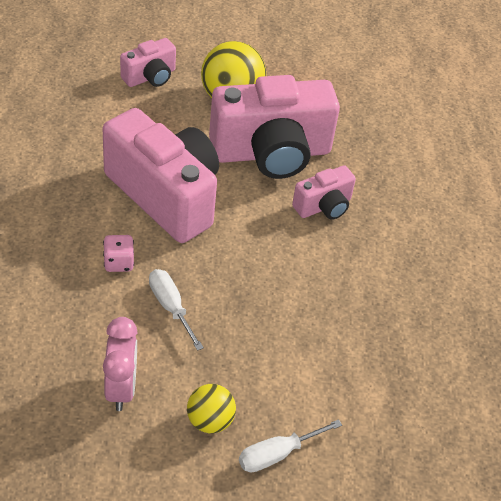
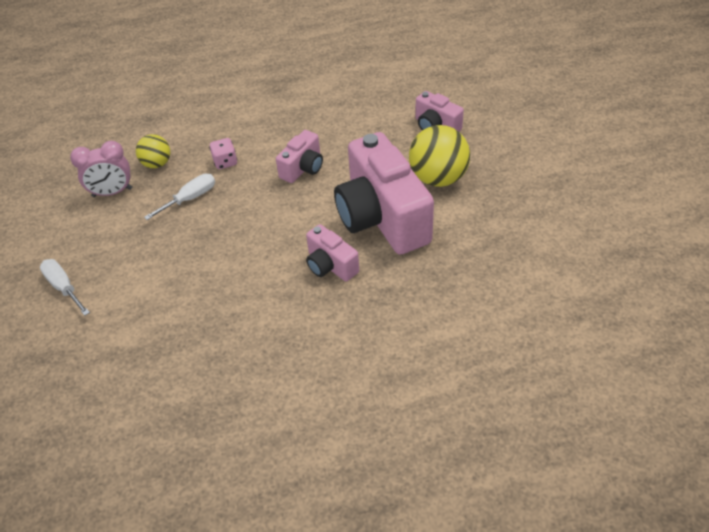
camera: 85 degrees right, 0 degrees up
(165, 195) = (303, 168): pink camera -> pink camera, size x0.48
(210, 421) = (90, 244): yellow ball -> yellow ball (157, 164)

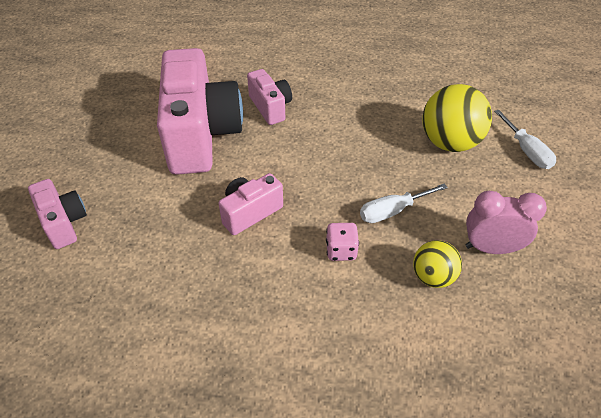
camera: 165 degrees left, 0 degrees up
(438, 178) = (118, 158): yellow ball -> yellow ball (449, 142)

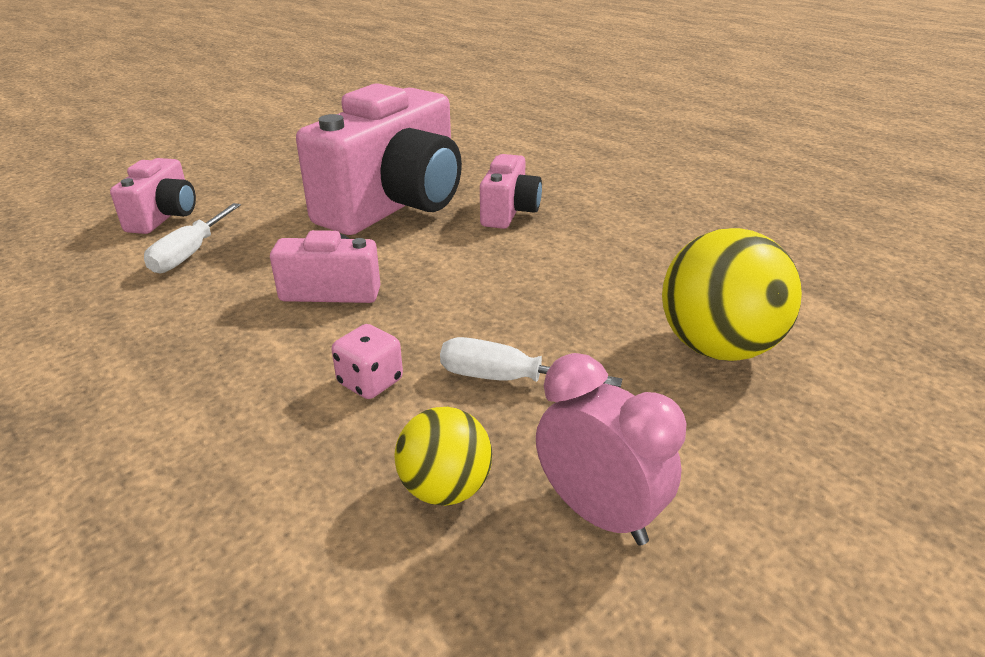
camera: 40 degrees right, 15 degrees down
(526, 151) = (861, 423): white screwdriver -> white screwdriver (189, 254)

